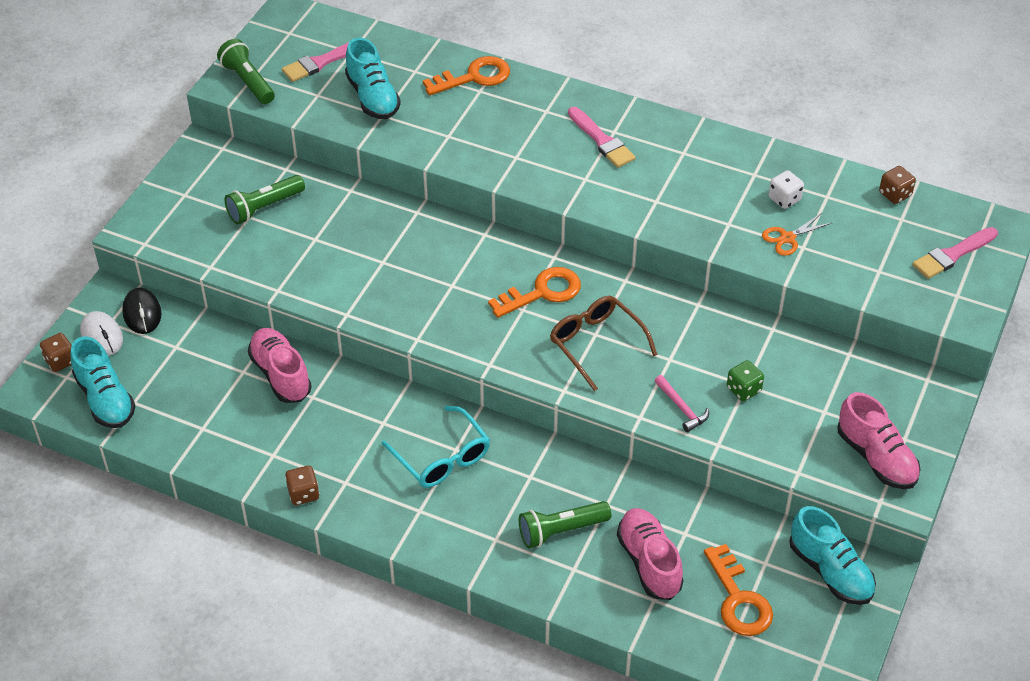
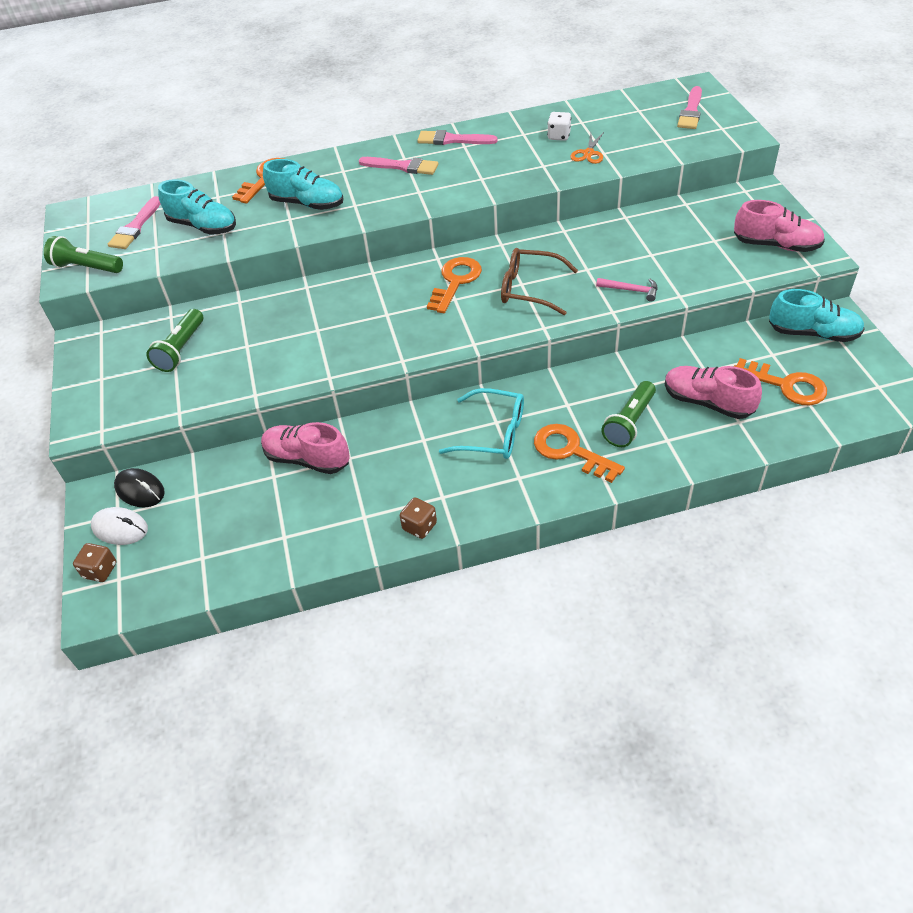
camera: 35 degrees left, 0 degrees up
(105, 399) = (173, 572): turquoise shoe -> turquoise shoe (307, 204)
(484, 519) = (570, 451): none -> orange key
(680, 138) = (452, 140): none -> pink brush
(743, 389) = (653, 258): green dice -> none
(895, 194) = (618, 101): brown dice -> none

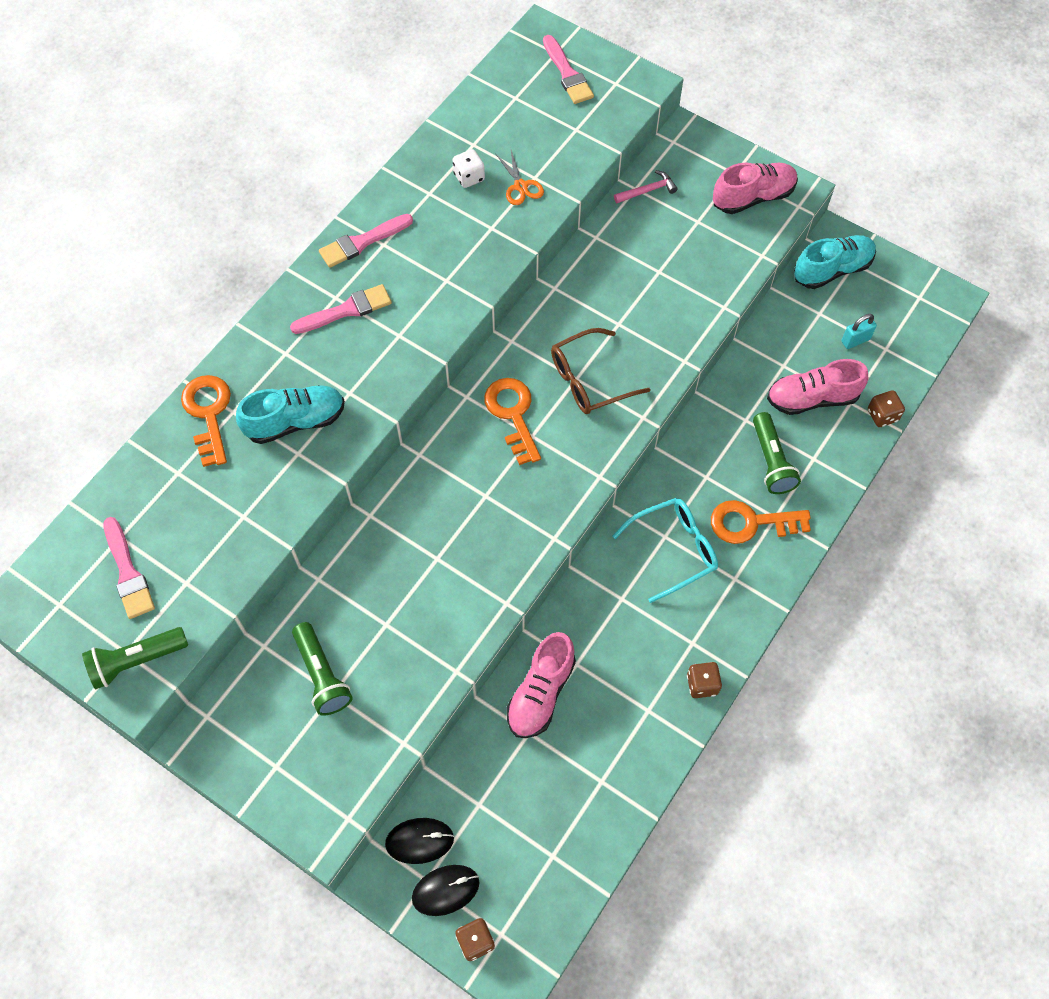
camera: 45 degrees left, 15 degrees up
(120, 528) = (445, 890): white mouse -> black mouse
(203, 226) = (210, 523): turquoise shoe -> none
(307, 459) = (541, 693): pink shoe -> pink shoe turned 45 degrees counterclockwise
(631, 290) = (678, 326): pink hammer -> pink hammer (647, 190)
(759, 444) = (882, 415): none -> brown dice
(786, 385) = (855, 340): orange key -> turquoise padlock

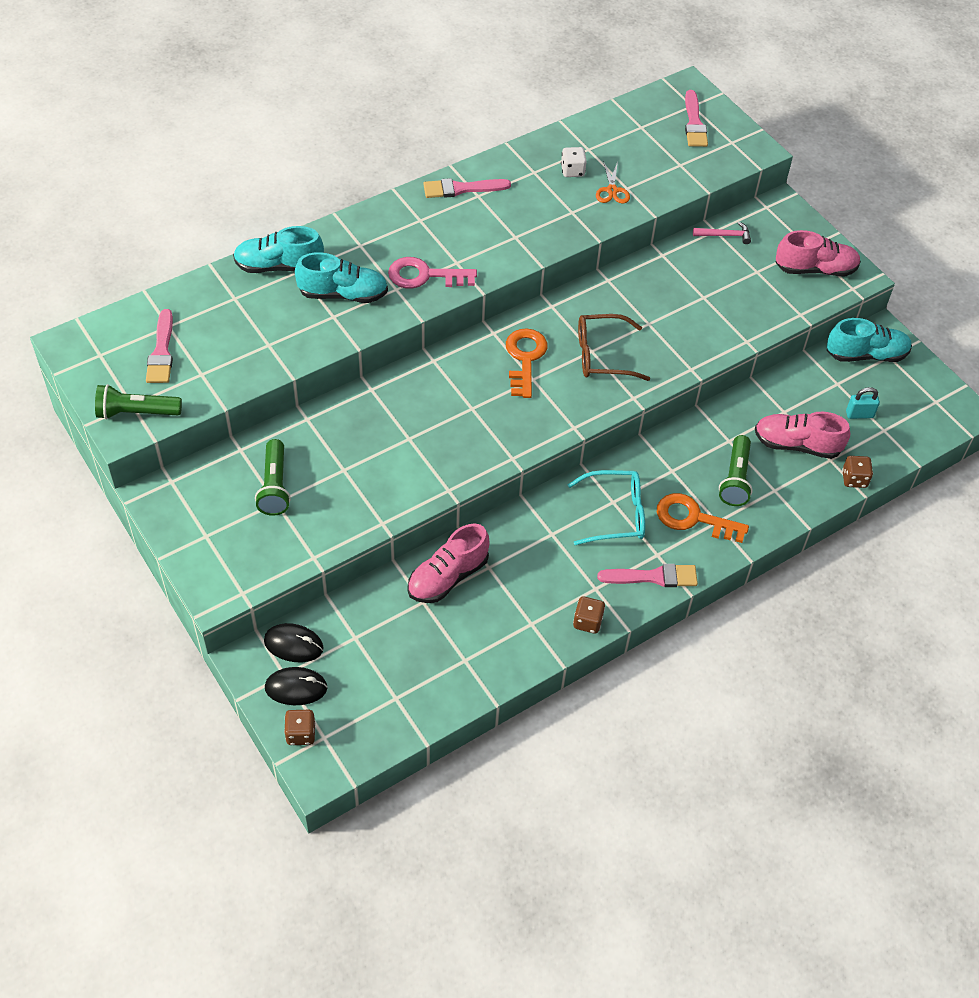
camera: 20 degrees right, 10 degrees down
(208, 413) = (279, 266): orange key -> turquoise shoe
(346, 310) = (424, 231): pink brush -> pink brush (653, 577)
(372, 365) = (424, 275): none -> pink key

